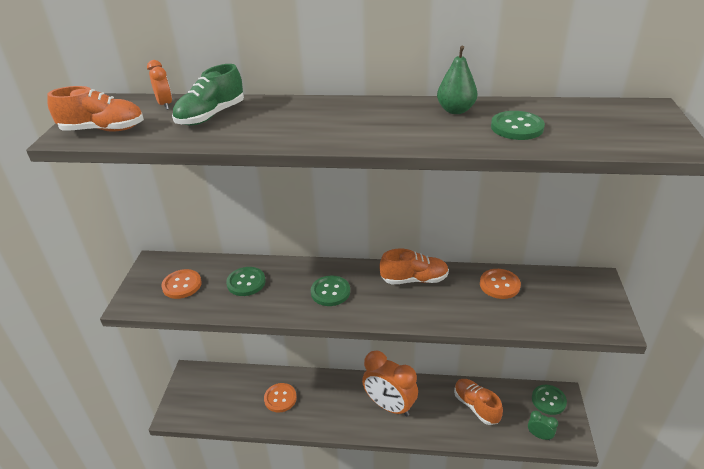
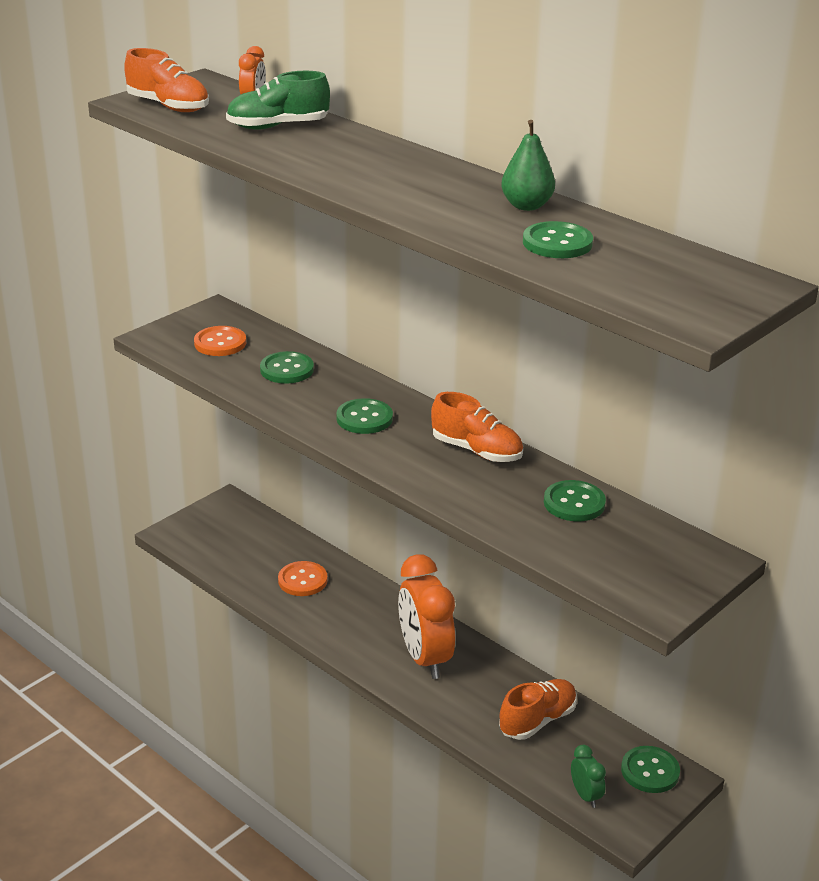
camera: 35 degrees right, 5 degrees down
(476, 406) = (537, 720): orange shoe -> orange shoe turned 45 degrees clockwise
(499, 285) = (574, 503): orange button -> green button

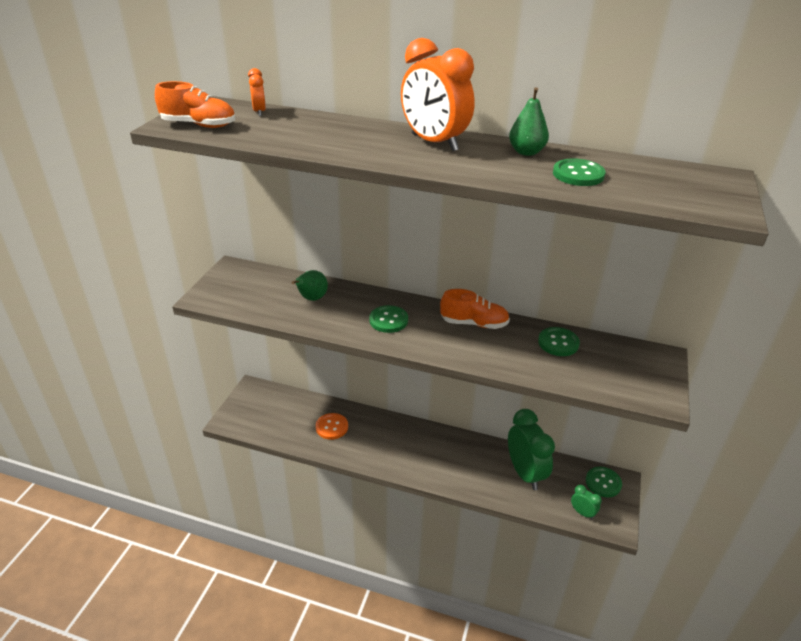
camera: 25 degrees left, 5 degrees up
(220, 343) = (252, 291): orange button -> none
(278, 126) = (296, 126): green shoe -> none
(287, 370) = (312, 298): green button -> green pear
(425, 658) = (437, 455): orange clock -> orange clock (434, 143)
(537, 720) = (525, 473): orange shoe -> green clock

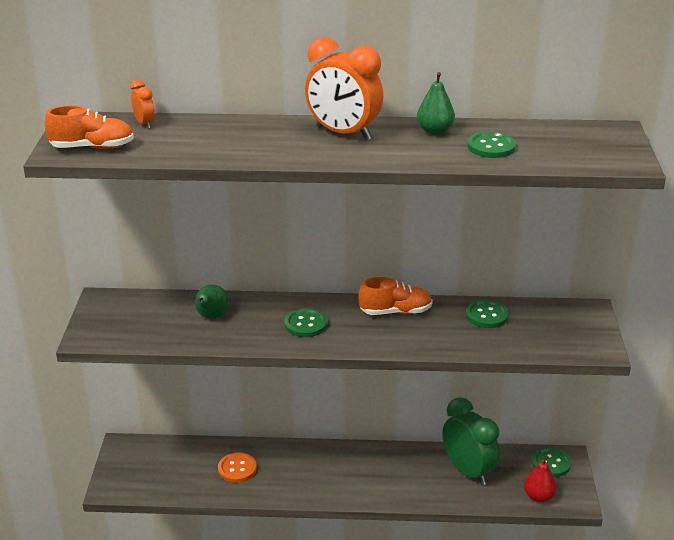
camera: 15 degrees left, 5 degrees down
(582, 513) = (538, 496): green clock -> red pear

